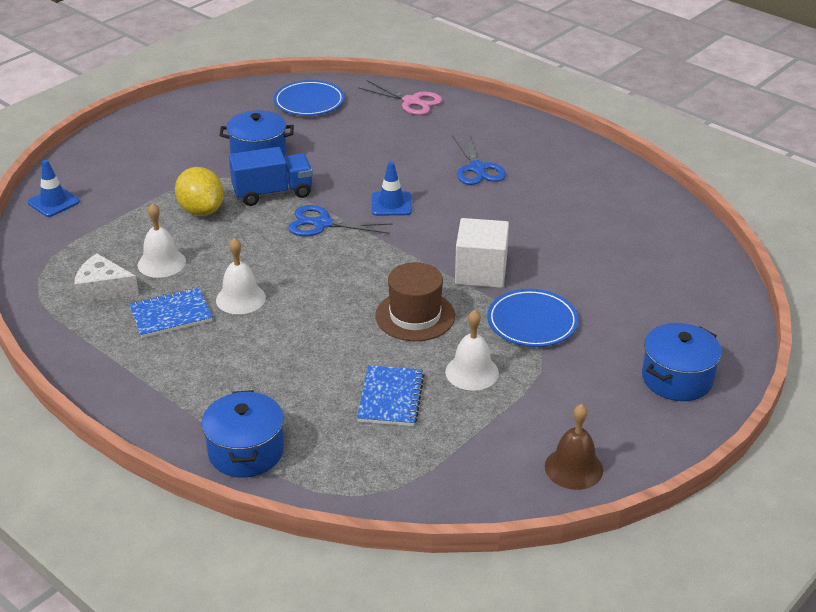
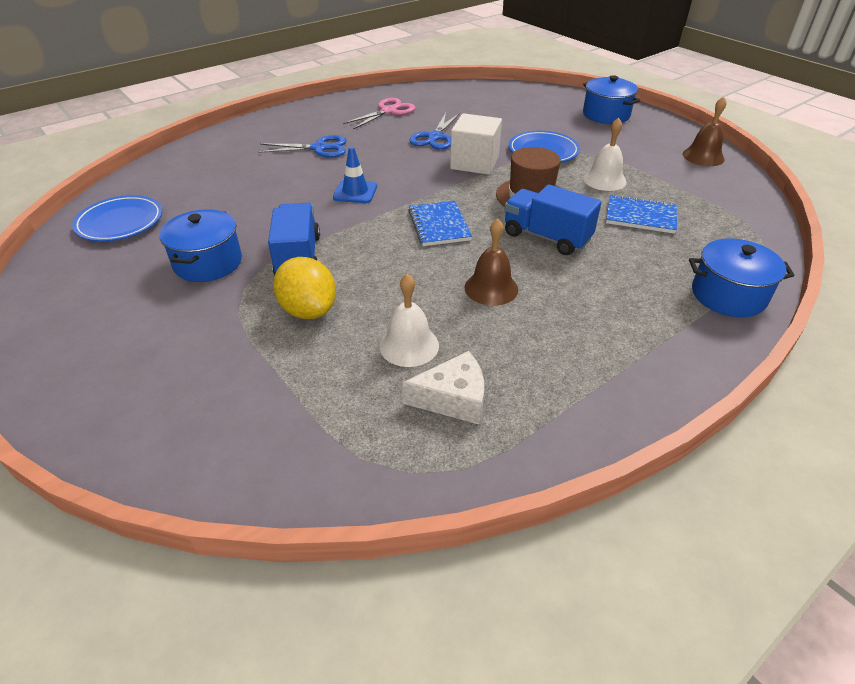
camera: 80 degrees left, 5 degrees up
(53, 202) = (210, 460): blue traffic cone -> none
(103, 289) = (453, 399): white cheese -> white cheese turned 120 degrees counterclockwise
(171, 315) = (514, 339): blue notebook -> blue notebook (439, 225)
(201, 210) = (308, 310): yellow lemon -> yellow lemon turned 75 degrees clockwise
(240, 298) = (491, 288): white bell -> brown bell
(322, 224) = (373, 230): blue scissors -> blue scissors (435, 137)
(332, 329) = (546, 237): none -> blue truck
(411, 101) = (176, 166): pink scissors -> pink scissors (388, 111)

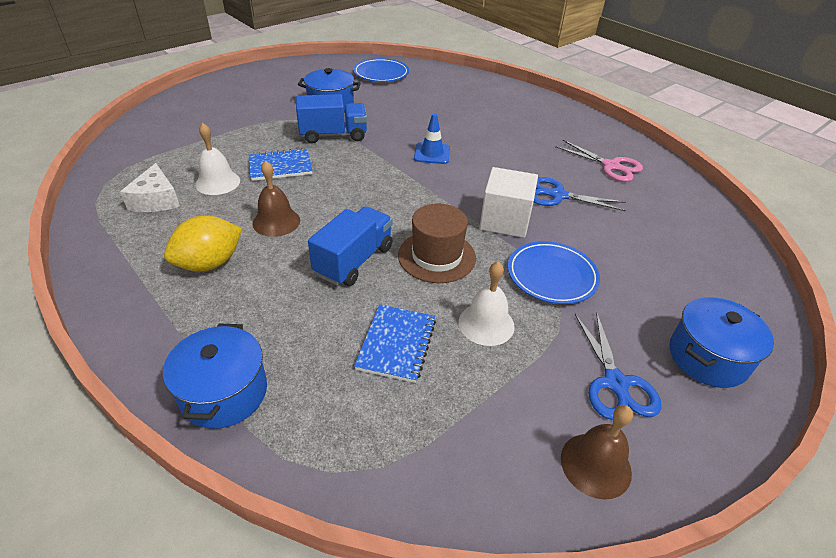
camera: 85 degrees right, 0 degrees up
(308, 310) = (269, 143): yellow lemon -> yellow lemon (209, 263)
(319, 148) = (509, 133): blue scissors -> blue scissors (615, 383)
(439, 225) = (377, 196): blue notebook -> blue notebook (280, 166)

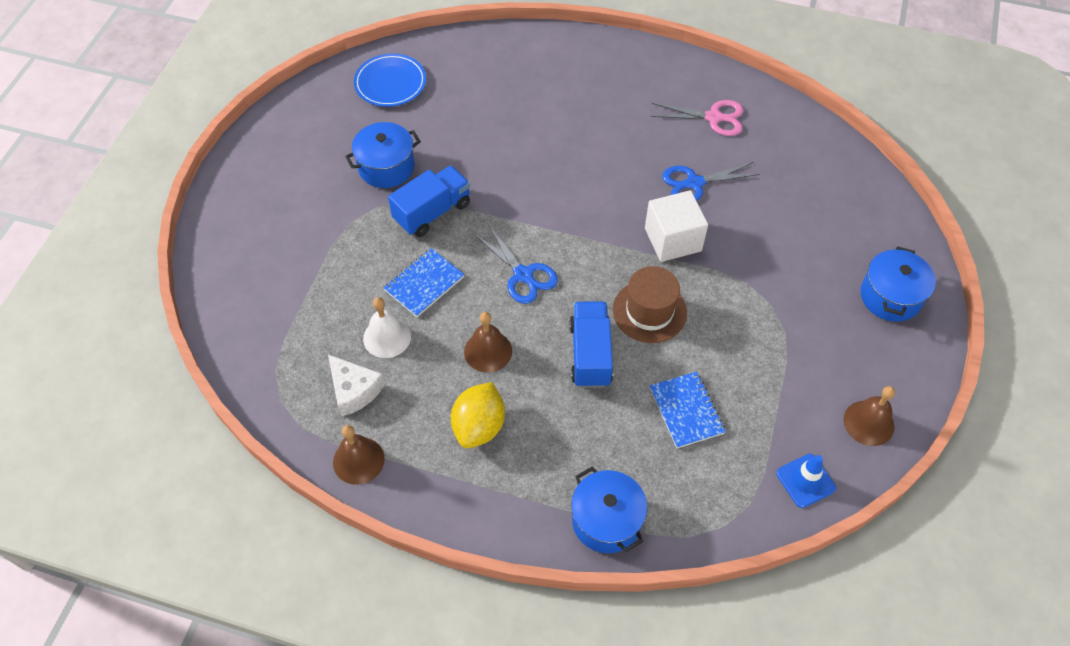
camera: 30 degrees left, 15 degrees up
(100, 240) = (358, 460): none -> brown bell
(432, 153) = (548, 187): blue traffic cone -> blue traffic cone (805, 481)
(486, 324) = (733, 355): white bell -> none
(552, 275) = (747, 280): blue plate -> none
(615, 383) = (846, 354): blue scissors -> blue scissors (523, 275)

